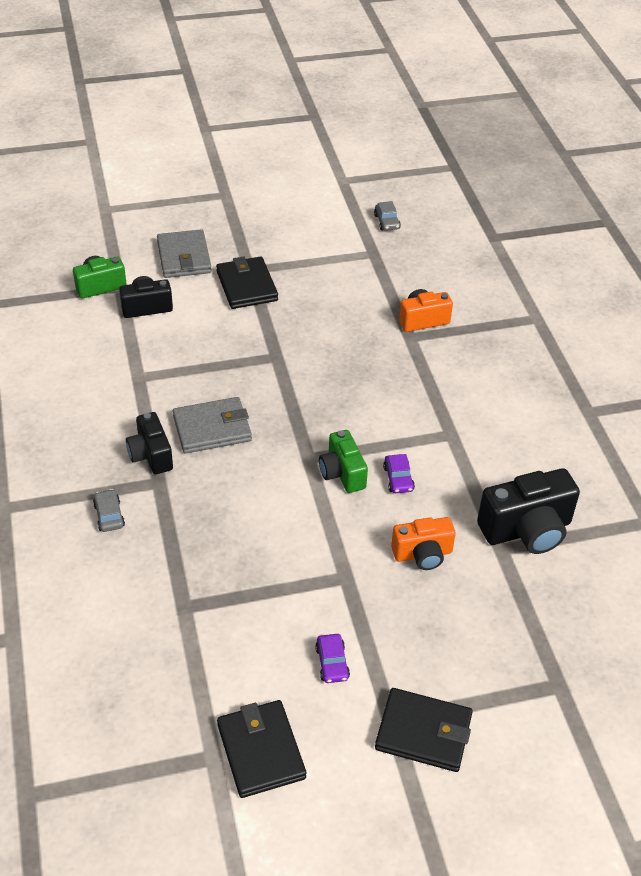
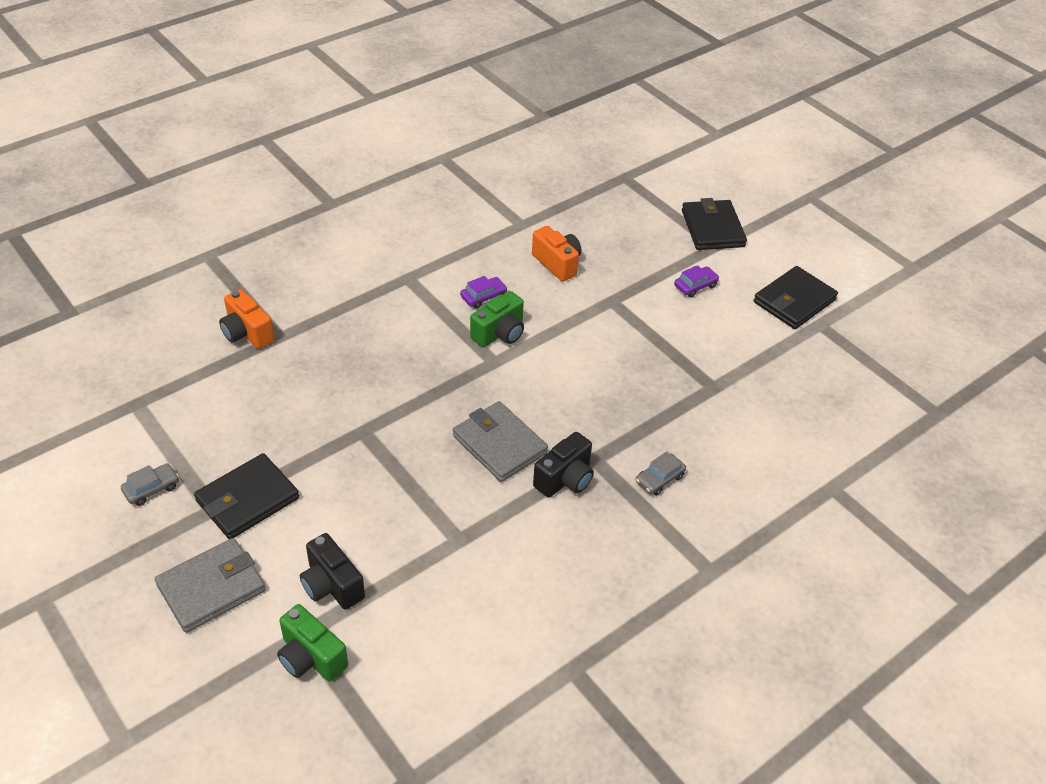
camera: 115 degrees left, 0 degrees up
(387, 222) = (64, 408): grey car -> grey car (151, 489)
(527, 530) = (493, 214): black camera -> none

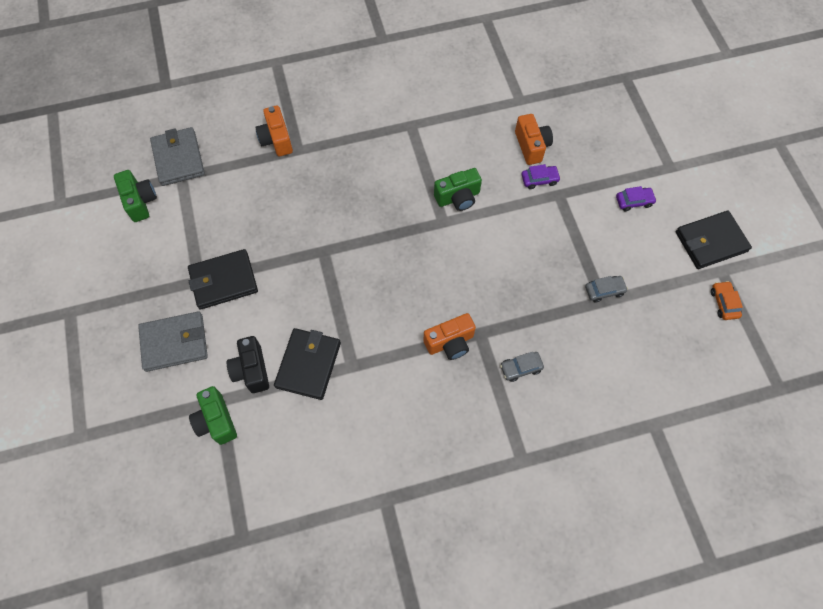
camera: 25 degrees right, 20 degrees up
(91, 445) = (140, 201): none -> green camera
(151, 489) = (166, 250): grey car -> grey car (604, 290)
(483, 297) = (460, 160): purple car -> purple car (539, 179)
(499, 444) = (415, 296): grey wallet -> grey wallet (178, 158)
(565, 479) = (450, 343): black camera -> orange camera
(712, 228) = (676, 149): black wallet -> black wallet (308, 365)
(838, 352) = (724, 303): none -> orange car

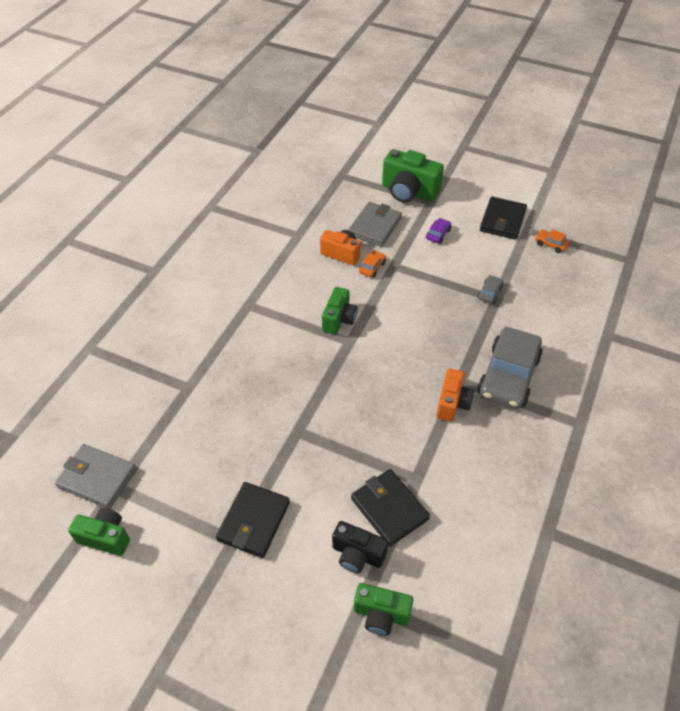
camera: 50 degrees left, 15 degrees down
(174, 343) = (276, 601): grey wallet -> grey wallet (375, 226)
(276, 140) = (162, 395): orange camera -> none
(521, 368) = (508, 376): grey car -> grey car, size x2.43
(539, 179) = (372, 267): purple car -> orange car
(663, 141) = (409, 192): none -> green camera

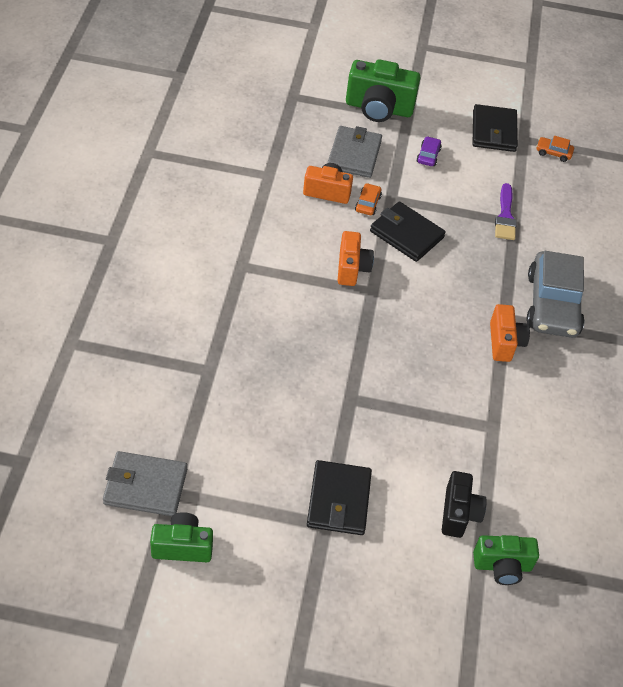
camera: 20 degrees left, 0 degrees up
(339, 319) = (352, 268): green camera -> orange camera
(357, 554) = (459, 513): black camera -> black camera turned 90 degrees counterclockwise
(389, 509) = (475, 462): black wallet -> black wallet (406, 234)
(489, 293) = (505, 216): grey car -> purple brush

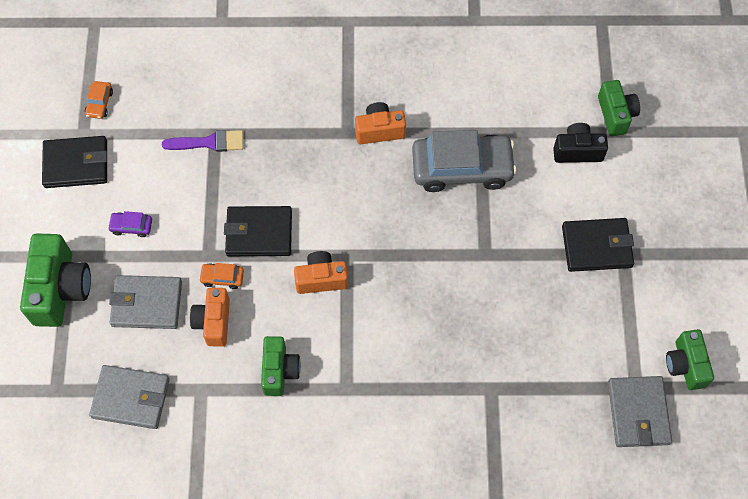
camera: 95 degrees left, 15 degrees up
(271, 225) = (279, 371): none -> green camera
(274, 134) = (131, 398): none -> grey wallet
(406, 234) = (259, 233): black wallet -> black wallet turned 60 degrees clockwise
(553, 304) = (320, 93): grey car -> grey car (462, 168)

